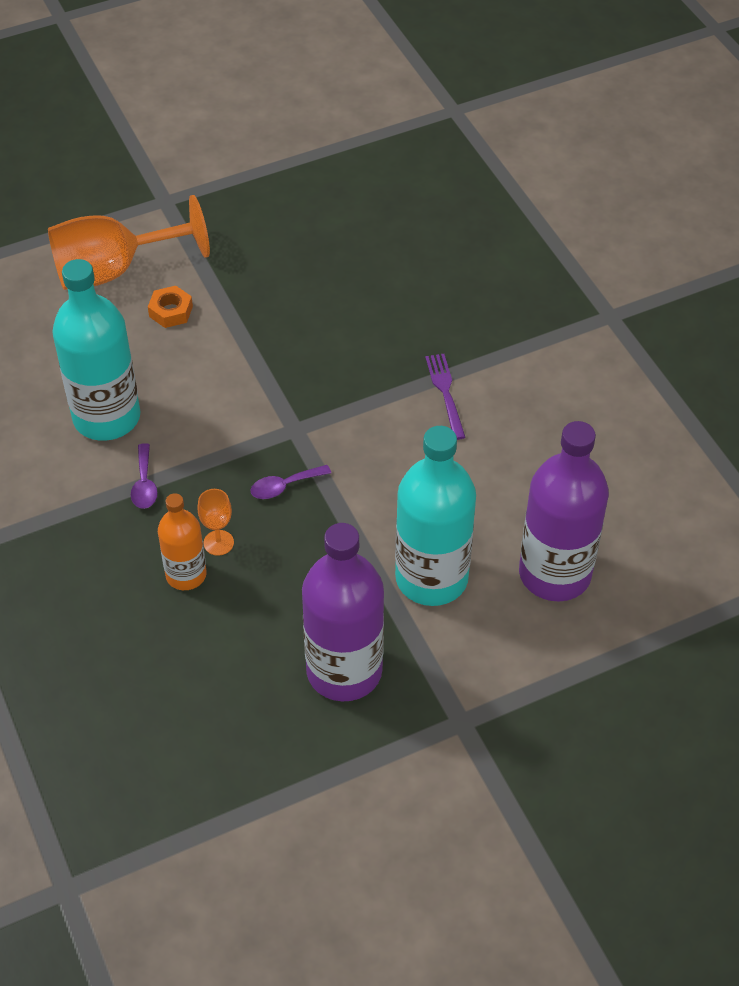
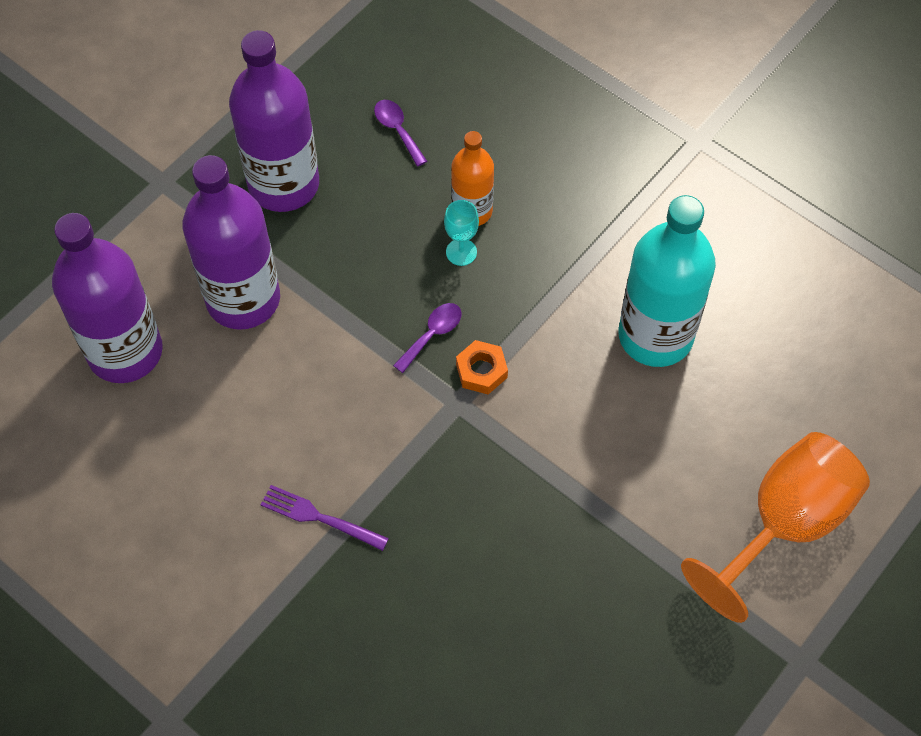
camera: 155 degrees right, 10 degrees up
(144, 484) = (568, 280): purple spoon -> purple spoon (397, 130)
(171, 311) = (681, 495): orange nut -> orange nut (481, 371)
(218, 543) = (461, 252): orange goblet -> turquoise goblet
(431, 578) = (243, 299): turquoise bottle -> purple bottle
(445, 393) = (320, 518): purple fork -> purple fork turned 150 degrees clockwise

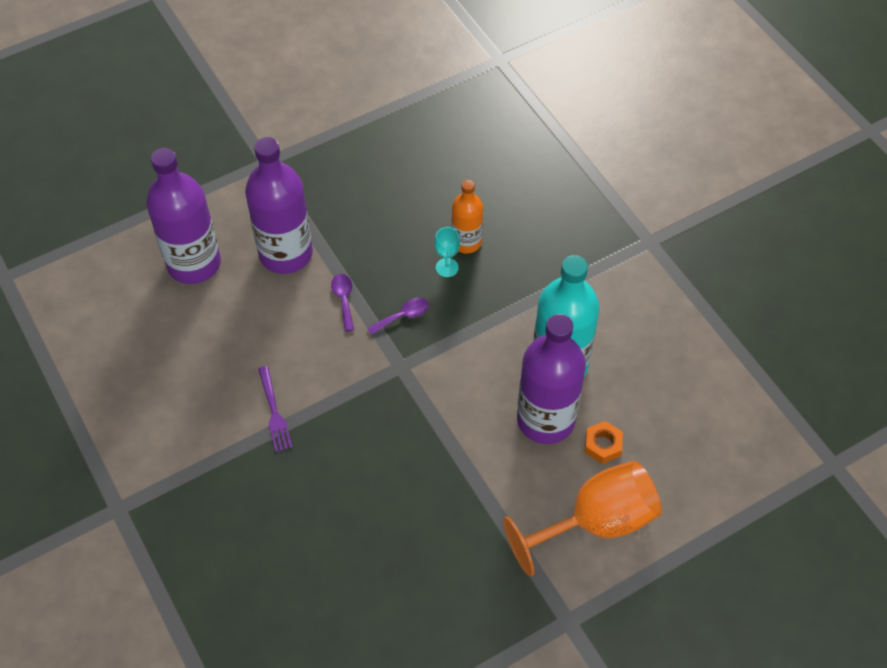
camera: 20 degrees right, 5 degrees down
(283, 184) = (345, 187): purple bottle -> purple bottle (545, 420)
(320, 518) = (274, 412): purple fork -> purple fork turned 150 degrees counterclockwise
(397, 130) = (438, 174): purple spoon -> purple spoon (344, 299)
(481, 371) = (426, 350): orange nut -> orange nut (603, 445)

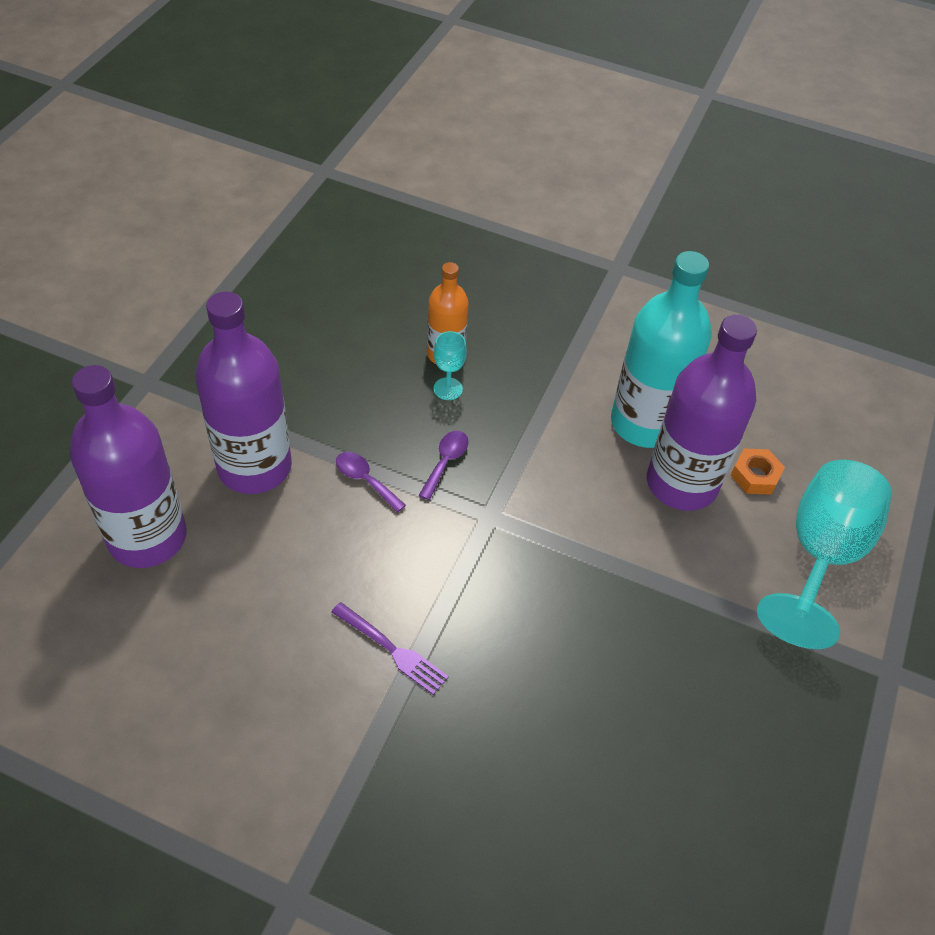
camera: 40 degrees left, 5 degrees down
(595, 523) = (820, 555): orange goblet -> turquoise goblet

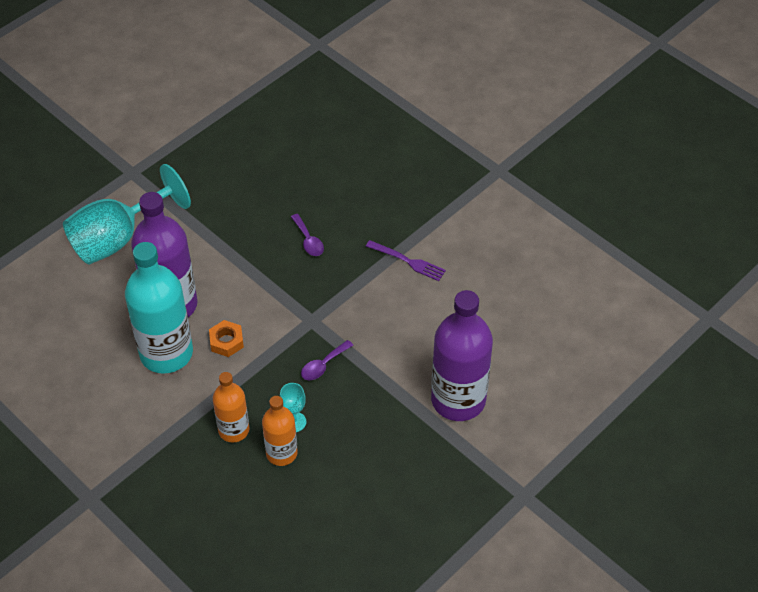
camera: 155 degrees left, 0 degrees up
(147, 537) = (541, 370): purple bottle -> none
(365, 480) = (384, 368): purple spoon -> purple spoon (308, 240)
(392, 649) = (408, 261): purple fork -> purple fork turned 150 degrees clockwise
(512, 363) = (233, 430): none -> orange bottle
(755, 476) = (118, 295): orange nut -> orange nut (226, 341)

